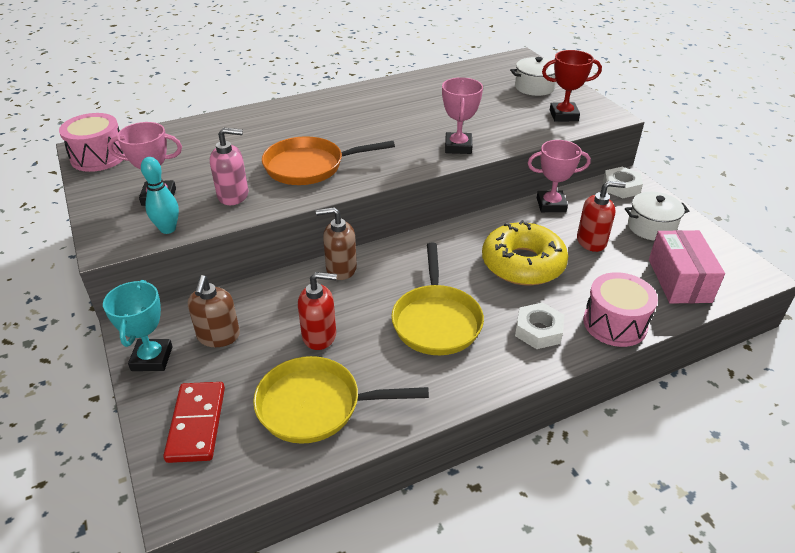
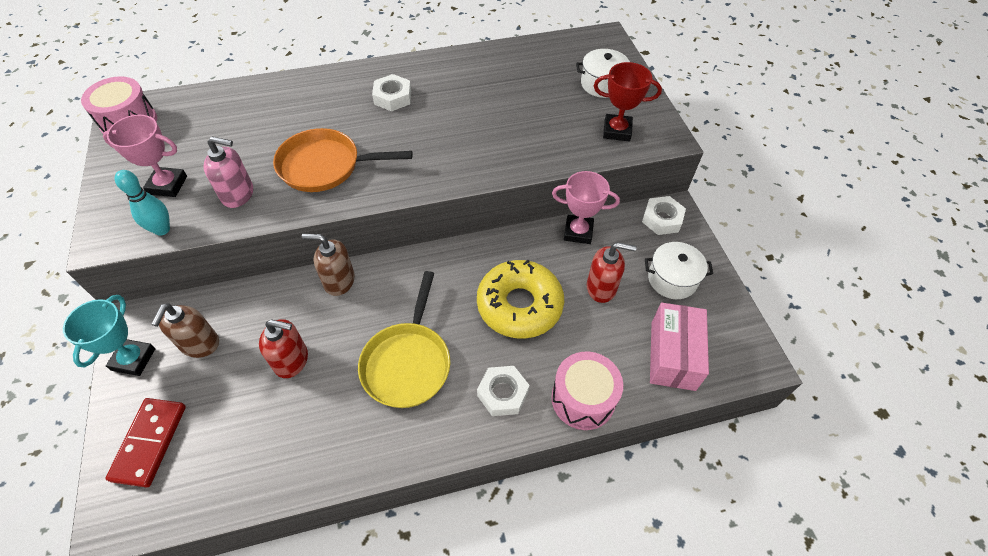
camera: 10 degrees right, 15 degrees up
(316, 405) = (261, 443): yellow pan -> none
(350, 114) = (392, 97): none -> white nut
(458, 147) = (486, 160): pink trophy -> none

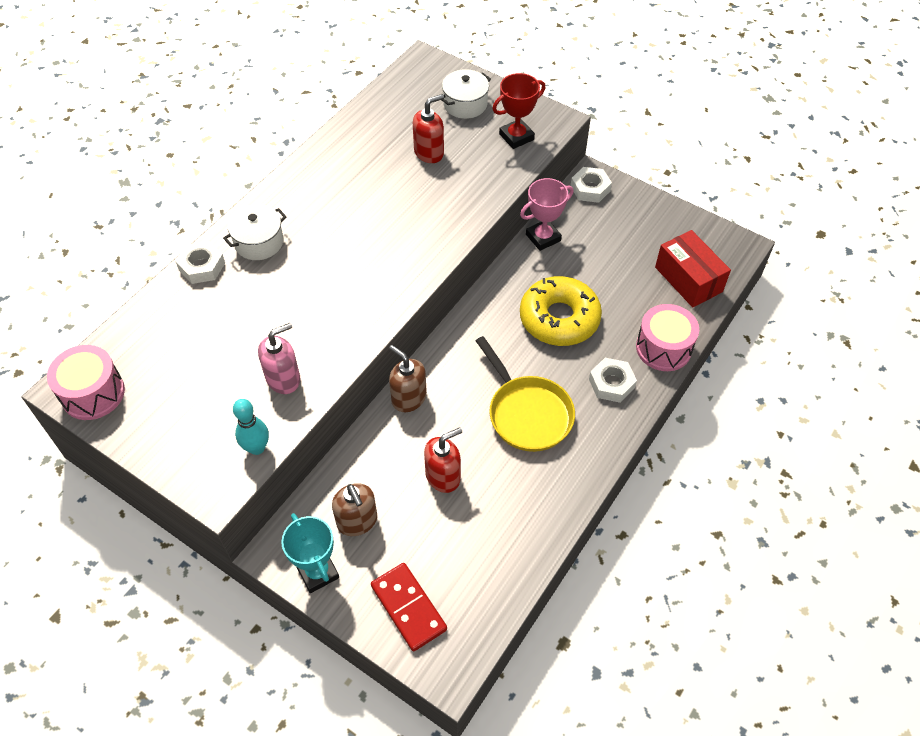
camera: 40 degrees left, 0 degrees up
(168, 185) = (210, 414): pink trophy -> none
(325, 166) = (326, 309): orange pan -> none
(339, 281) = (408, 398): brown soap dispenser -> brown soap dispenser turned 75 degrees clockwise
(392, 97) = (310, 218): white nut -> white nut (202, 266)
(601, 288) = (600, 267): red soap dispenser -> red soap dispenser (429, 153)
(672, 279) = (639, 228): white pot -> white pot (259, 242)
(673, 355) = (688, 279): pink box -> red box

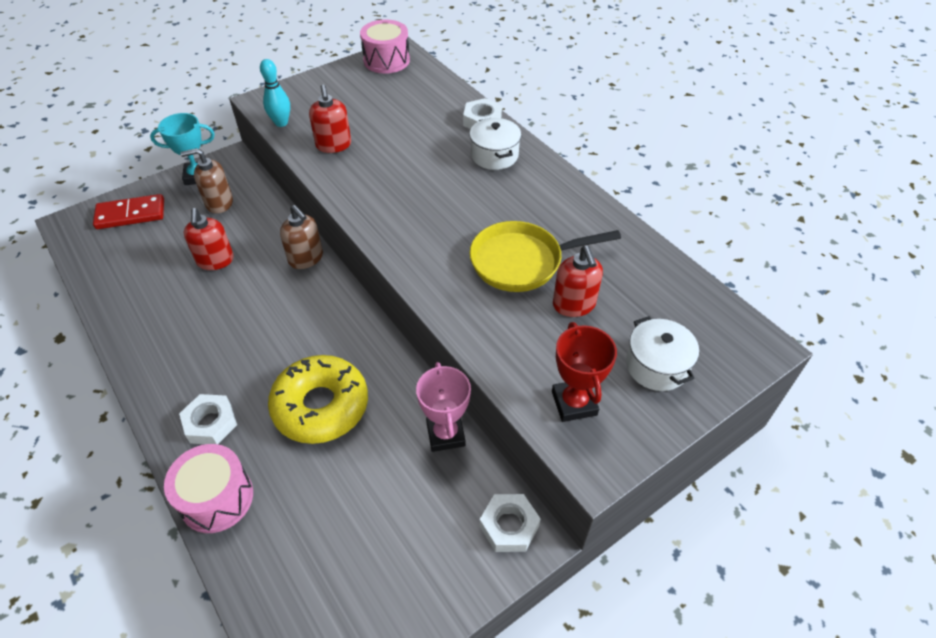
camera: 110 degrees right, 5 degrees down
(283, 379) = (333, 145): pink soap dispenser -> red soap dispenser
(408, 398) = (306, 258): brown soap dispenser -> brown soap dispenser turned 75 degrees clockwise
(527, 413) = (230, 338): yellow pan -> yellow pan (521, 261)
(688, 279) = (294, 583): red box -> none

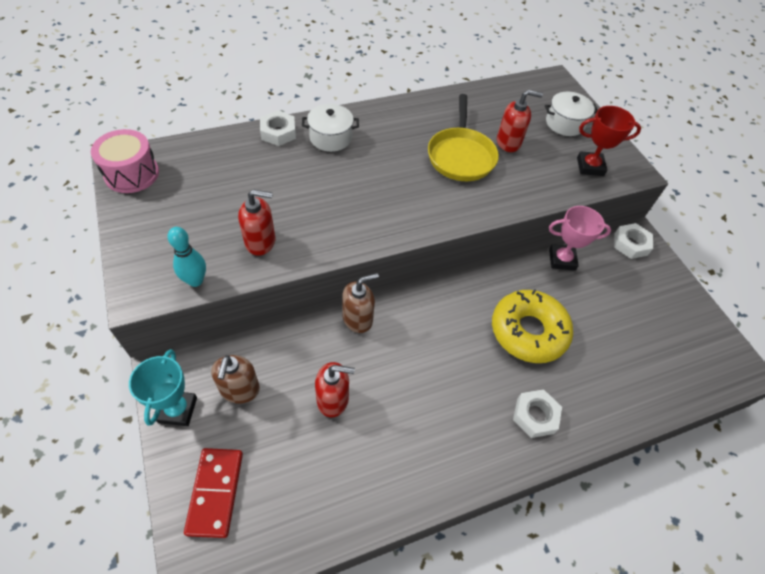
camera: 80 degrees left, 5 degrees up
(217, 498) = (606, 415): pink drum -> none

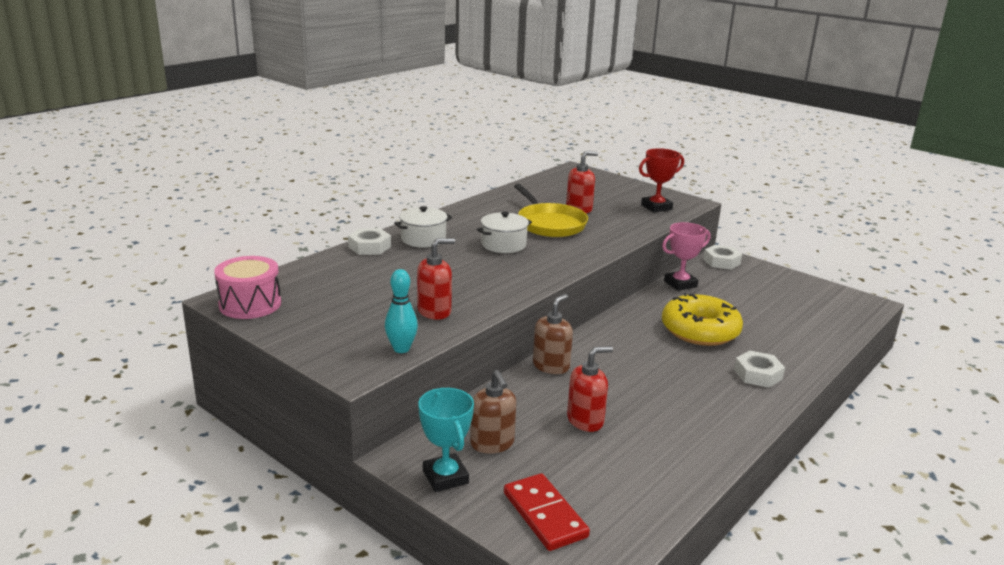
camera: 25 degrees left, 30 degrees down
(565, 123) = (610, 190): white pot -> white pot (503, 244)

